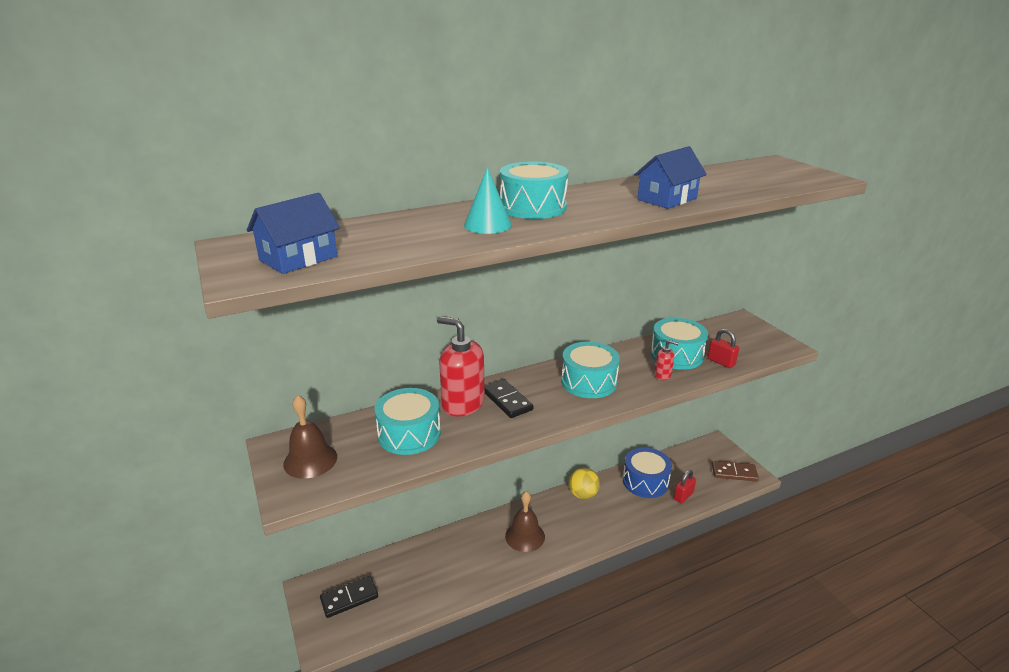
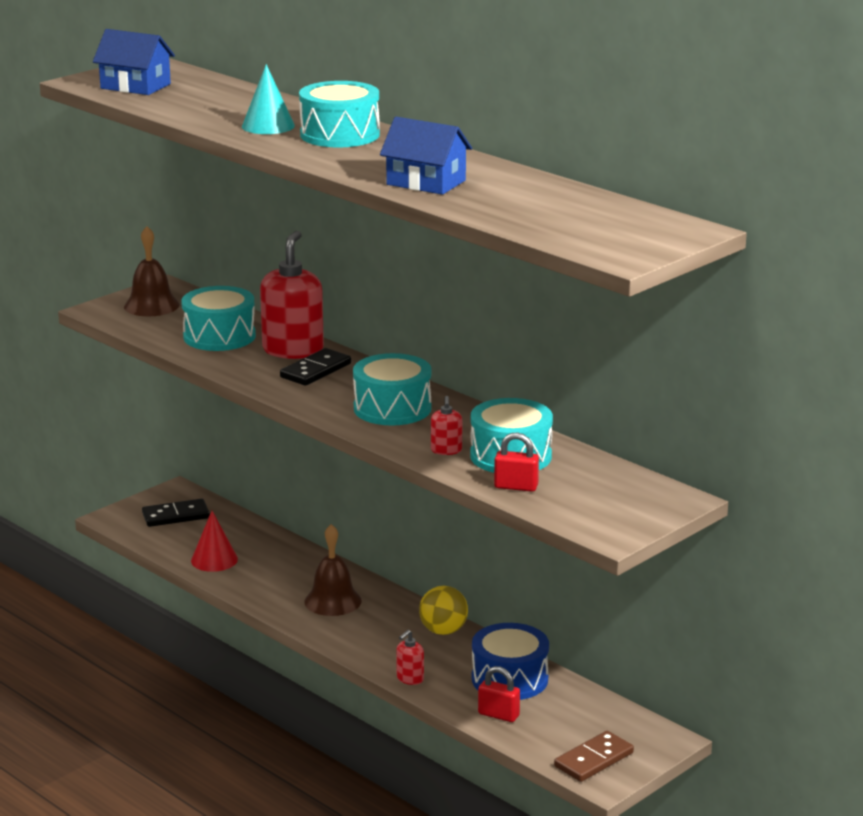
camera: 70 degrees right, 5 degrees down
(349, 598) = (176, 516): black domino -> black domino turned 60 degrees counterclockwise
(434, 589) = (214, 560): none -> red cone
(634, 523) = (410, 678): none -> red soap dispenser
(721, 362) = (516, 487): red padlock -> red padlock turned 75 degrees clockwise
(734, 473) = (594, 760): brown domino -> brown domino turned 60 degrees clockwise

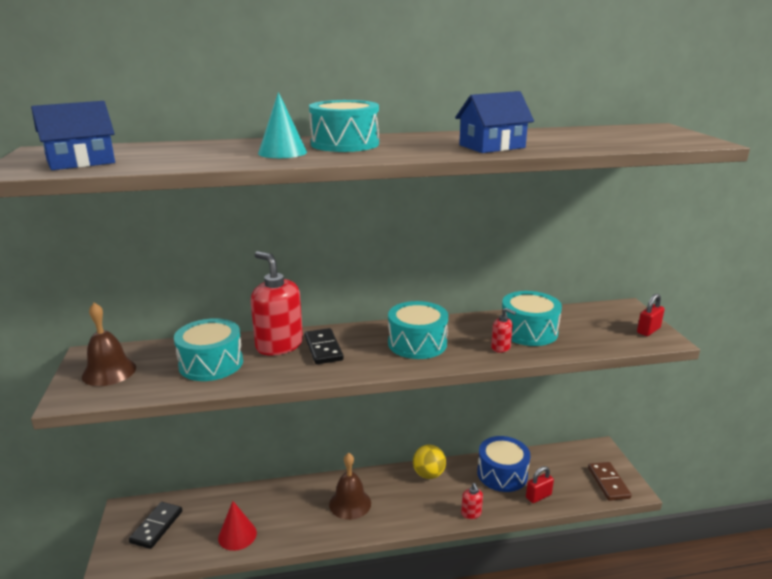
camera: 55 degrees left, 0 degrees up
(516, 487) = (575, 344): red padlock -> red padlock (648, 330)

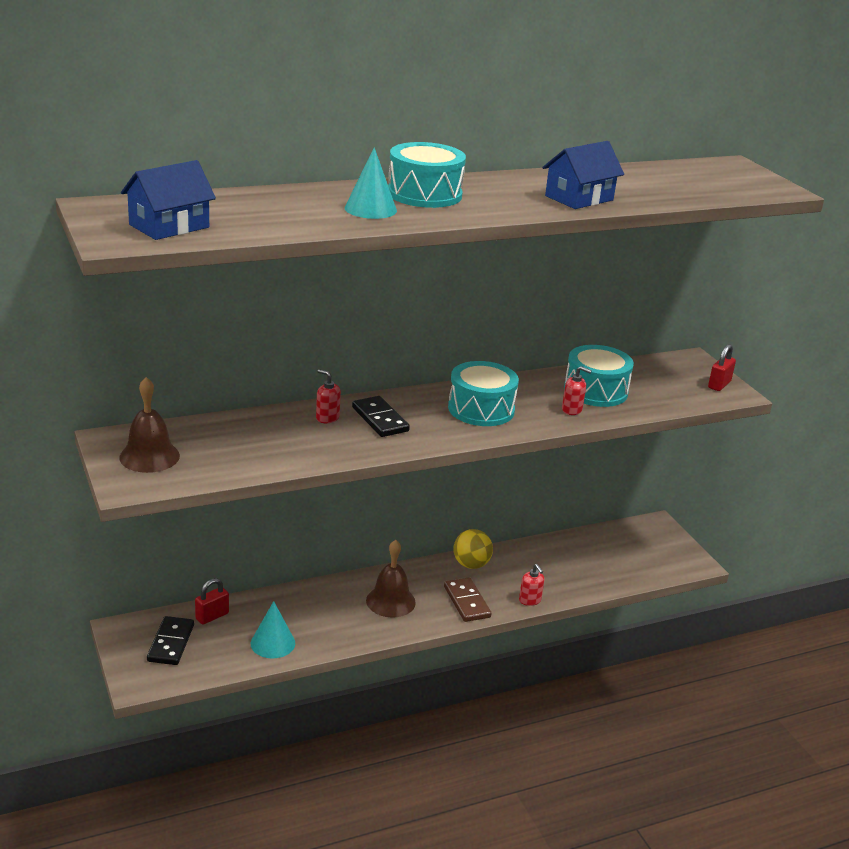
camera: 15 degrees left, 5 degrees up
(211, 363) = (262, 442): turquoise drum -> none
(237, 535) = (273, 643): red cone -> turquoise cone
(279, 345) = (327, 418): red soap dispenser -> red soap dispenser, size x0.46
(502, 474) = (554, 558): blue drum -> none
(538, 496) = (598, 578): red padlock -> red padlock (212, 616)
(608, 483) = (671, 559): brown domino -> brown domino (467, 602)

